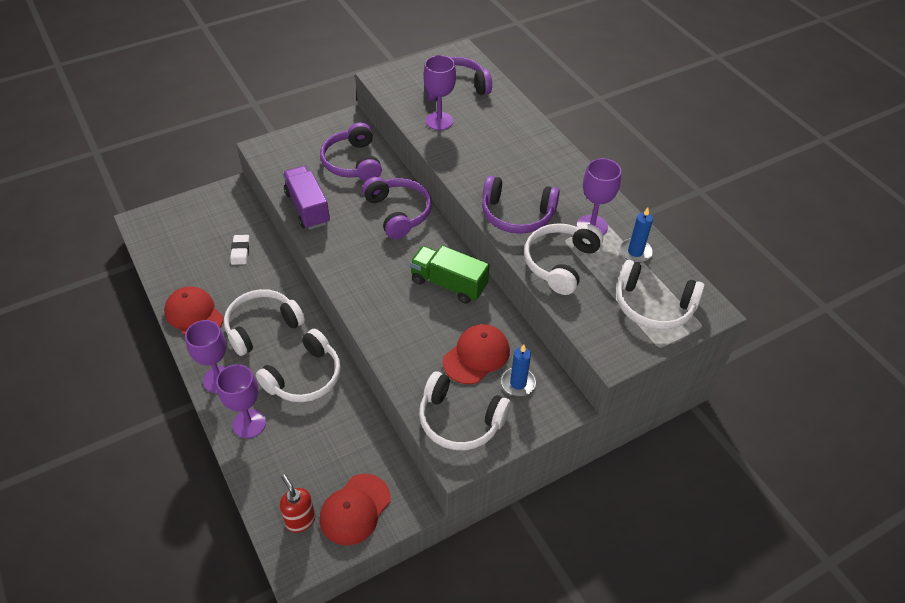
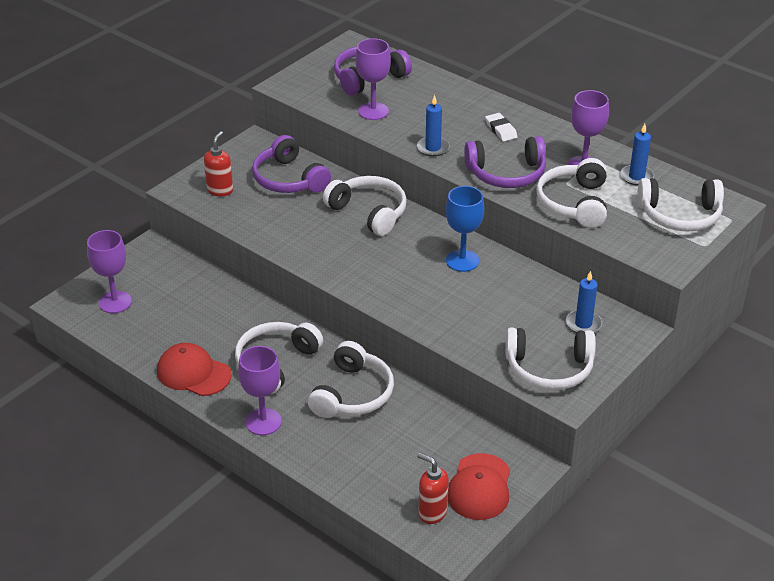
camera: 20 degrees left, 10 degrees down
(240, 251) = (203, 302): white eraser -> white eraser (501, 130)
(249, 423) = (323, 450): purple goblet -> purple goblet (115, 302)
(293, 158) = (220, 190): none -> red soap dispenser
(307, 208) = (270, 232): purple truck -> none
(398, 213) = (369, 212): purple headphones -> white headphones
(448, 284) = (462, 261): green truck -> blue goblet
(467, 171) = (433, 148): none -> blue candle
(476, 356) = (529, 313): red cap -> none

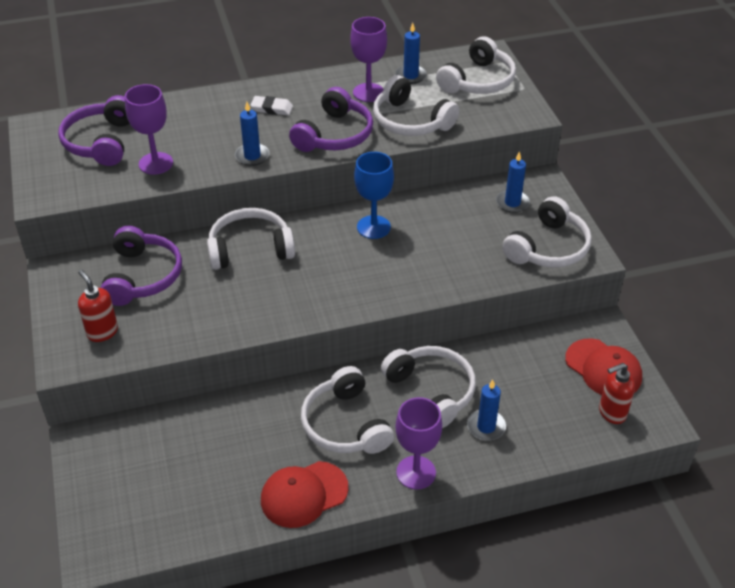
camera: 55 degrees left, 5 degrees up
(115, 302) = (136, 510): purple goblet -> none
(289, 179) = (142, 276): purple headphones -> purple headphones turned 90 degrees counterclockwise
(344, 441) = (486, 427): none -> blue candle

